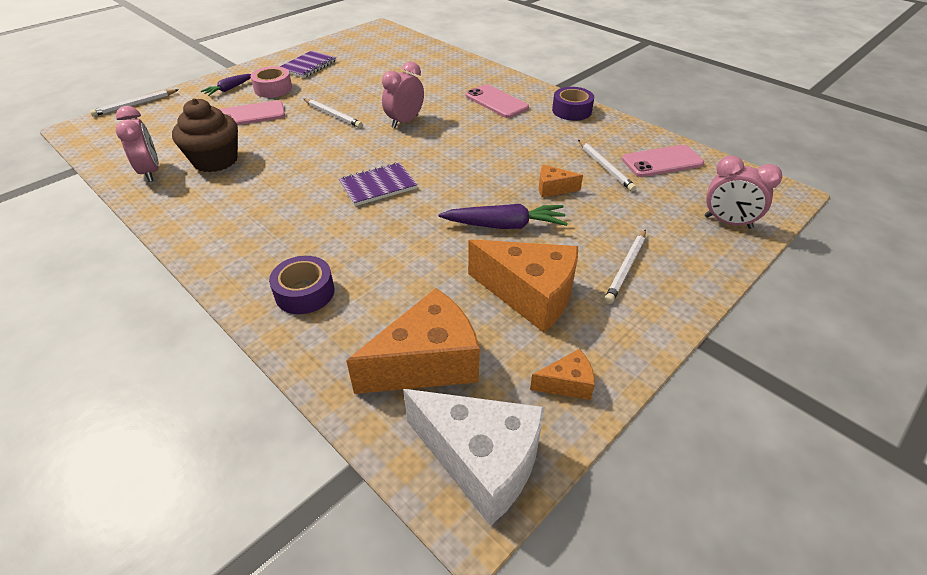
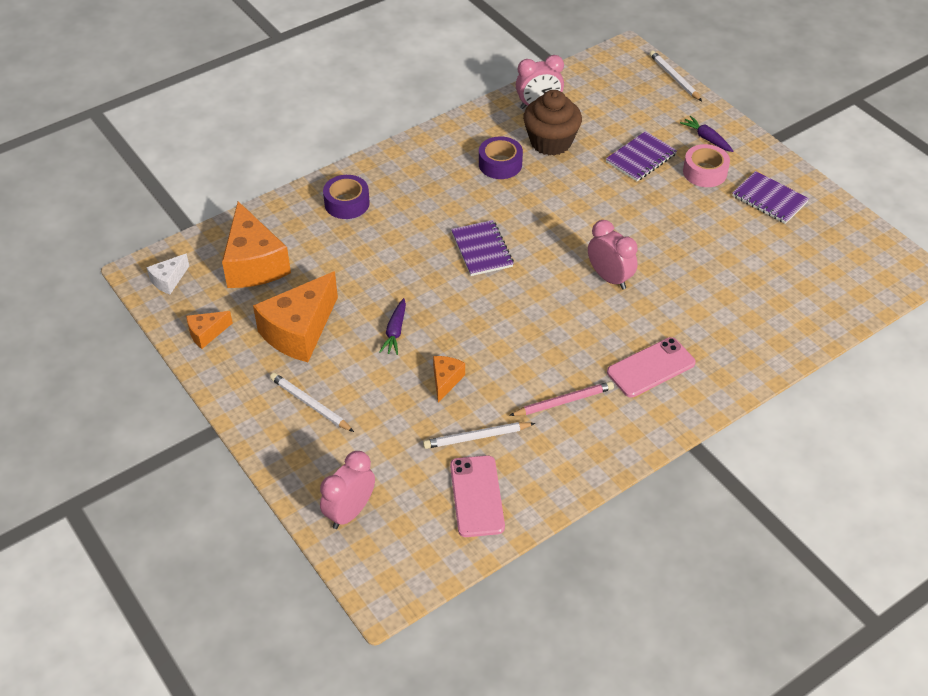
camera: 100 degrees right, 5 degrees up
(250, 115) = (641, 158): pink phone -> purple notebook
(333, 115) = (633, 220): white pencil -> none
(481, 461) = (169, 280): white cheese -> white cheese, size x0.48
(505, 225) = (395, 332): purple carrot -> purple carrot, size x0.62
(546, 132) = (563, 401): none -> pink pencil
(567, 384) = (206, 333): orange cheese -> orange cheese turned 60 degrees clockwise
(571, 111) = (617, 441): purple tape -> purple tape (500, 164)

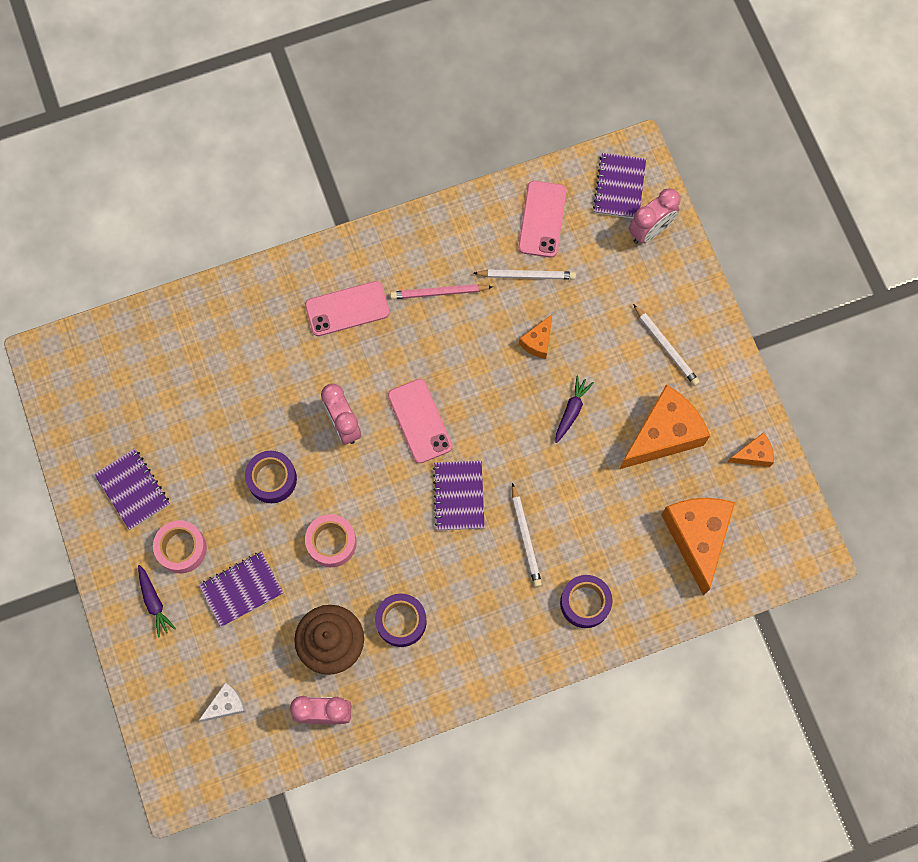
camera: 165 degrees left, 25 degrees up
(169, 280) = (786, 536): white cheese -> white cheese (226, 705)
(396, 551) = (619, 187): none -> purple notebook
(539, 295) = (420, 421): none -> pink phone
(581, 199) = (331, 542): none -> pink tape
(654, 229) = (272, 479): none -> purple tape
(674, 78) = (142, 722): white pencil -> white pencil (525, 537)

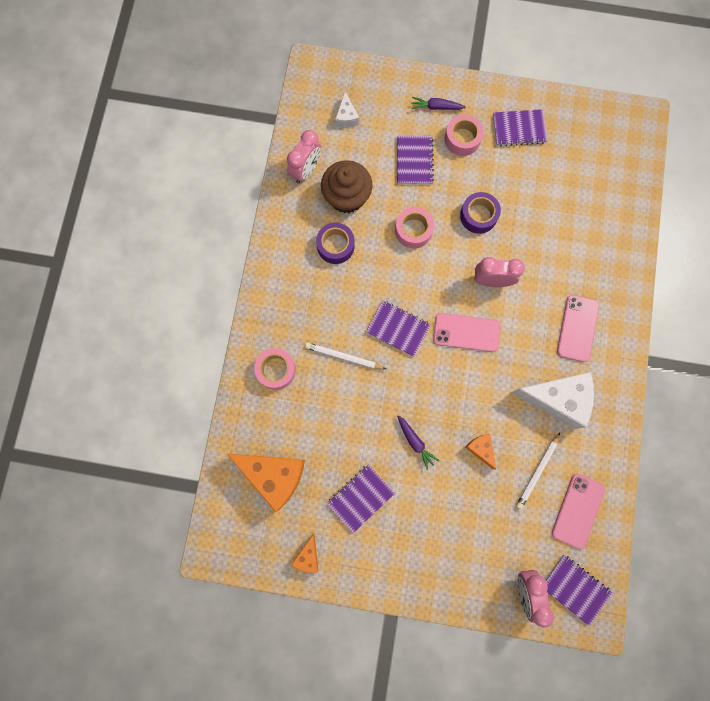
camera: 120 degrees right, 5 degrees up
(439, 293) = (556, 399): pink pencil -> white cheese
(542, 219) = (577, 510): pink phone -> pink phone turned 75 degrees clockwise
(585, 603) = (276, 370): purple tape -> pink tape
(663, 435) = (360, 498): orange cheese -> purple notebook
(666, 347) = (425, 543): white pencil -> none

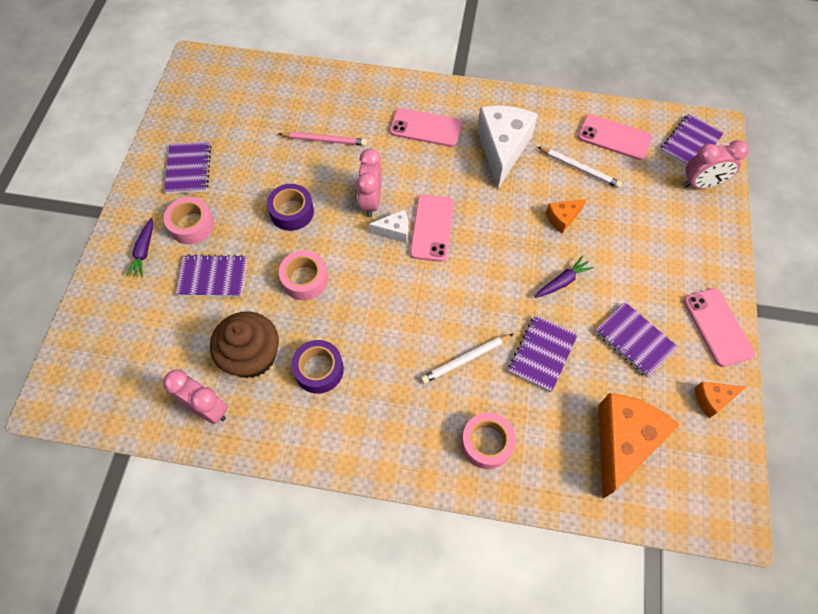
camera: 90 degrees left, 15 degrees down
(308, 556) = (712, 399): orange cheese -> orange cheese turned 150 degrees clockwise
(343, 357) = (465, 359): white pencil -> white pencil turned 45 degrees clockwise
(346, 117) = (138, 357): white cheese -> white cheese (394, 231)
(373, 574) = (717, 327): none -> pink phone
(398, 329) = (429, 298): purple notebook -> purple notebook (542, 354)
(557, 238) = (324, 140): none -> pink pencil

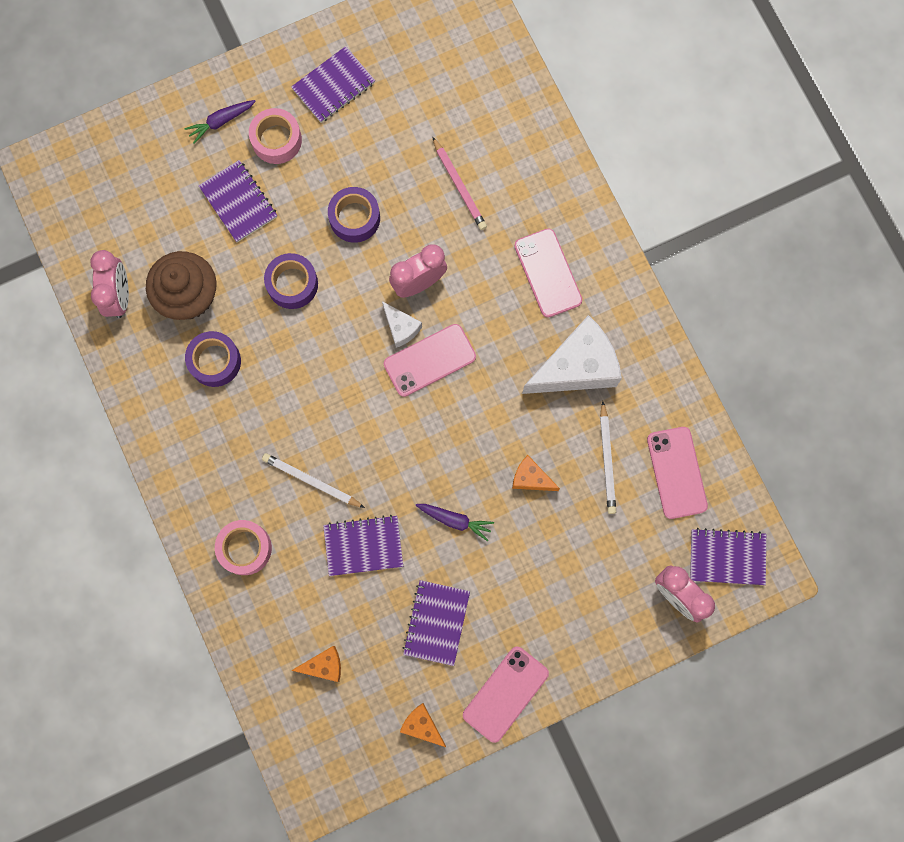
camera: 55 degrees right, 15 degrees up
(305, 279) = (292, 284): pink tape -> purple tape
(622, 442) = (324, 665): orange cheese -> orange cheese, size x0.48

